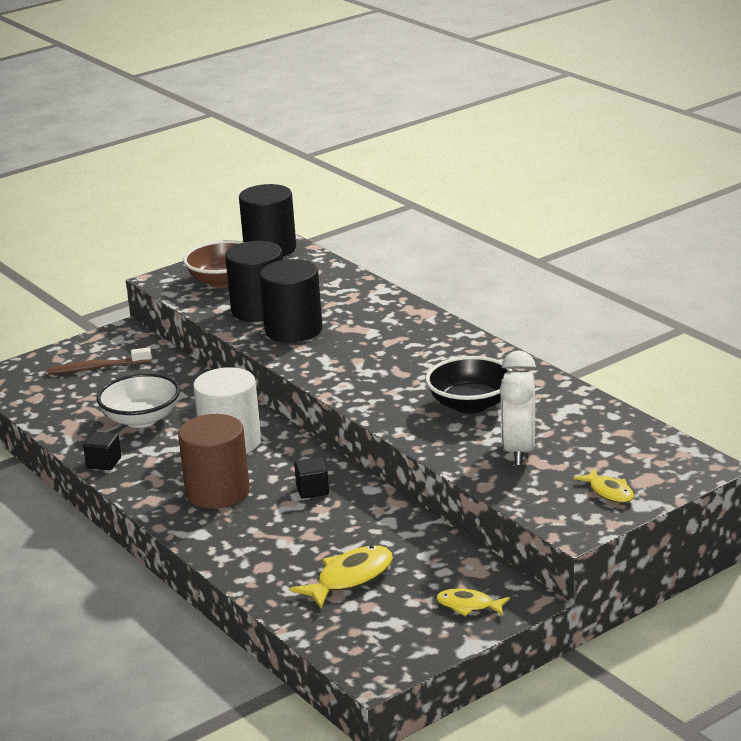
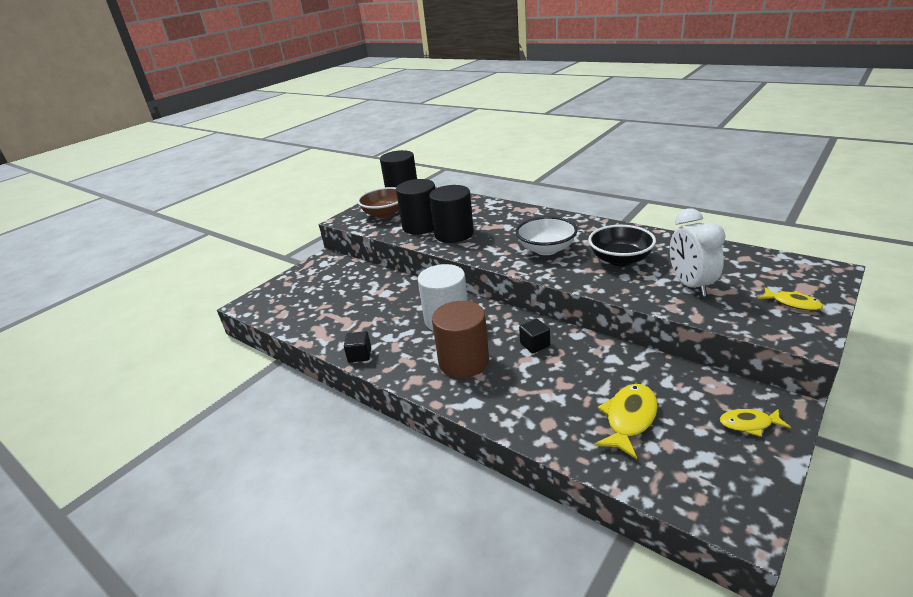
camera: 15 degrees left, 5 degrees up
(97, 368) = (318, 284): brown toothbrush -> none
(141, 419) = (370, 315): white bowl -> white bowl (546, 249)

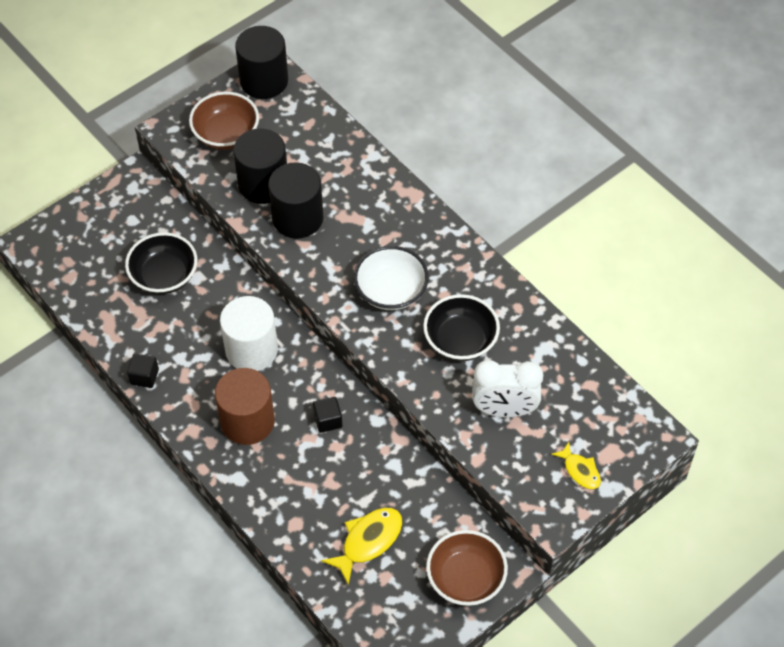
camera: 10 degrees right, 25 degrees up
(360, 297) = (164, 276): none -> black bowl
(690, 285) = (504, 410): white clock -> white clock turned 90 degrees counterclockwise
(749, 424) = (466, 578): yellow fish -> brown bowl

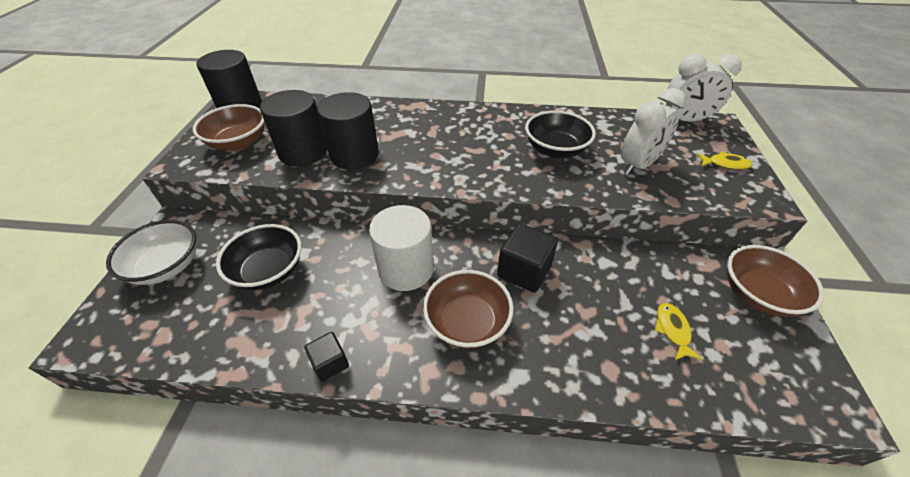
camera: 45 degrees left, 10 degrees down
(247, 421) = (467, 322): brown cylinder -> brown bowl
(328, 420) = (524, 271): black cube -> black cube, size x1.69
(368, 541) = (672, 330): yellow fish -> yellow fish, size x0.62
(391, 291) = (475, 153): white bowl -> white bowl (167, 266)
(630, 406) = (684, 120): none -> white clock

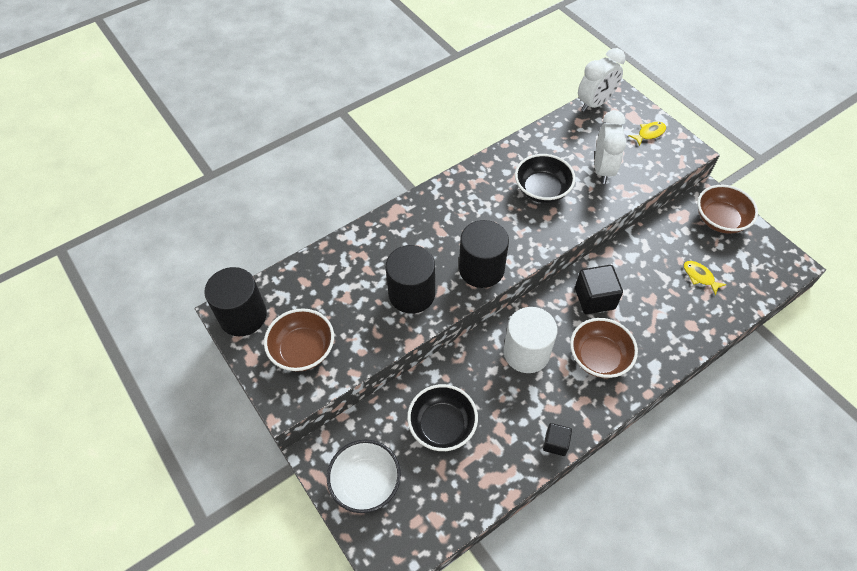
camera: 40 degrees left, 10 degrees up
(303, 152) = (369, 320): black cylinder -> black cylinder (481, 269)

